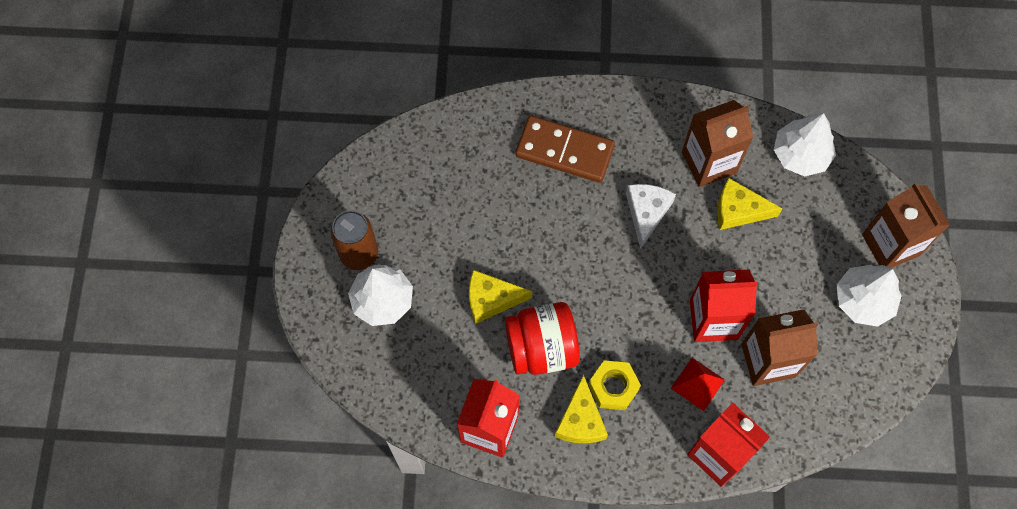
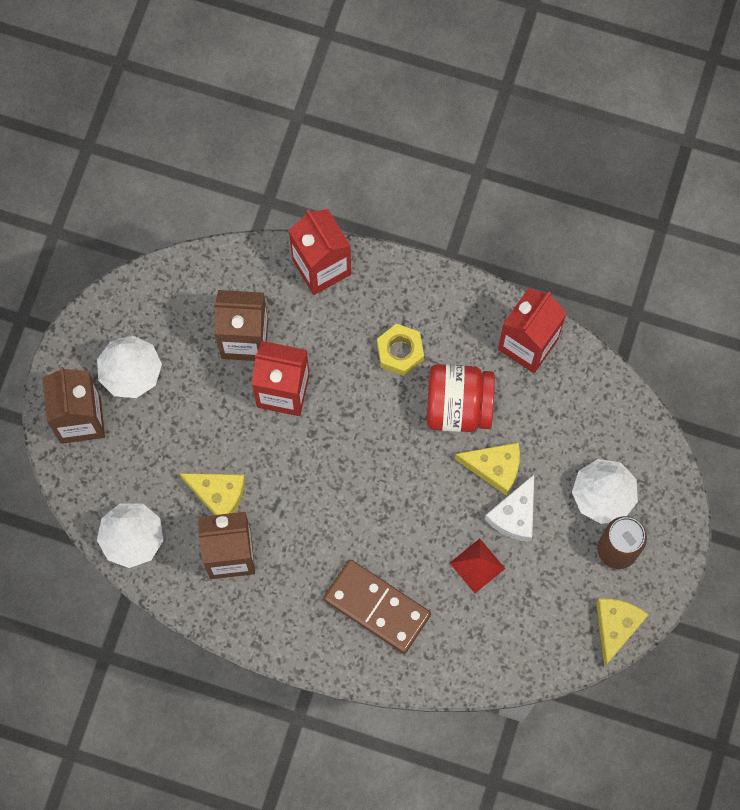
camera: 165 degrees left, 5 degrees up
(581, 420) = (440, 330): yellow cheese -> yellow cheese (616, 627)
(646, 213) = (313, 517): white cheese -> white cheese (515, 515)
(697, 384) = (319, 335): red pyramid -> red pyramid (477, 565)

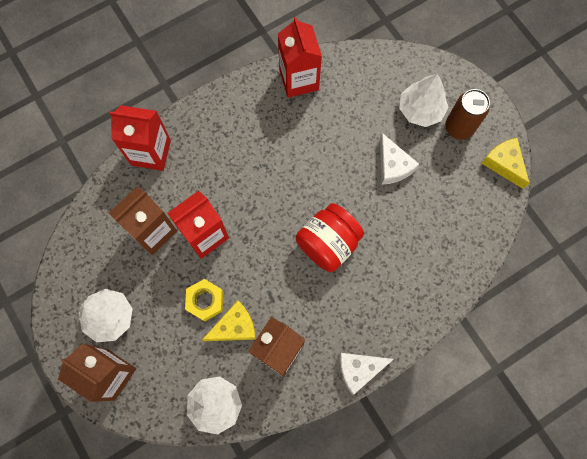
camera: 50 degrees left, 0 degrees up
(275, 645) = (359, 369): none -> white cheese
(377, 607) = (384, 288): brown domino -> none
(400, 352) = (241, 150): yellow nut -> yellow nut (205, 301)
(458, 407) = (302, 145): red jar -> red jar (328, 243)
(477, 565) = (406, 210): red pyramid -> none
(494, 467) = (355, 154): yellow cheese -> none

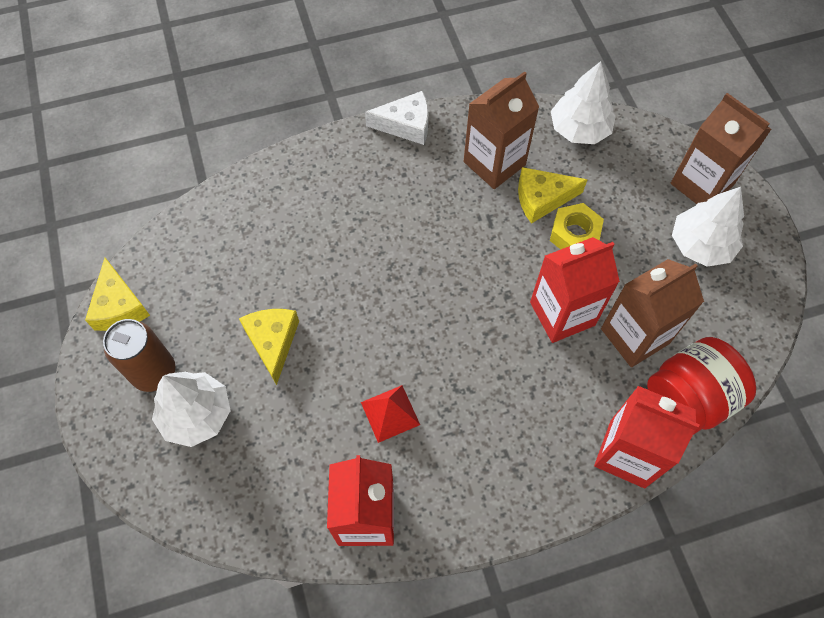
camera: 165 degrees left, 10 degrees down
(302, 140) = (390, 413): none -> red pyramid
(328, 243) = (398, 263): red jar -> red jar (687, 398)
(393, 165) = (272, 342): white cheese -> yellow cheese

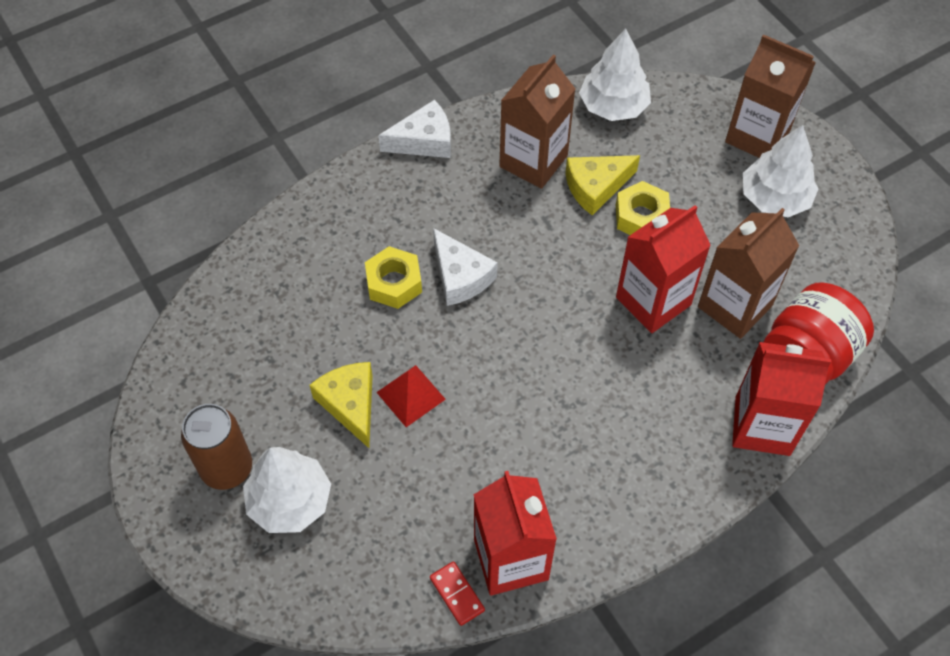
camera: 15 degrees left, 5 degrees down
(119, 306) = (162, 407): yellow cheese -> none
(310, 536) = (457, 594): none -> red domino
(342, 244) = (394, 283): none -> yellow nut
(390, 413) = (503, 447): red pyramid -> red pyramid (411, 395)
(400, 251) = (460, 276): none -> white cheese

